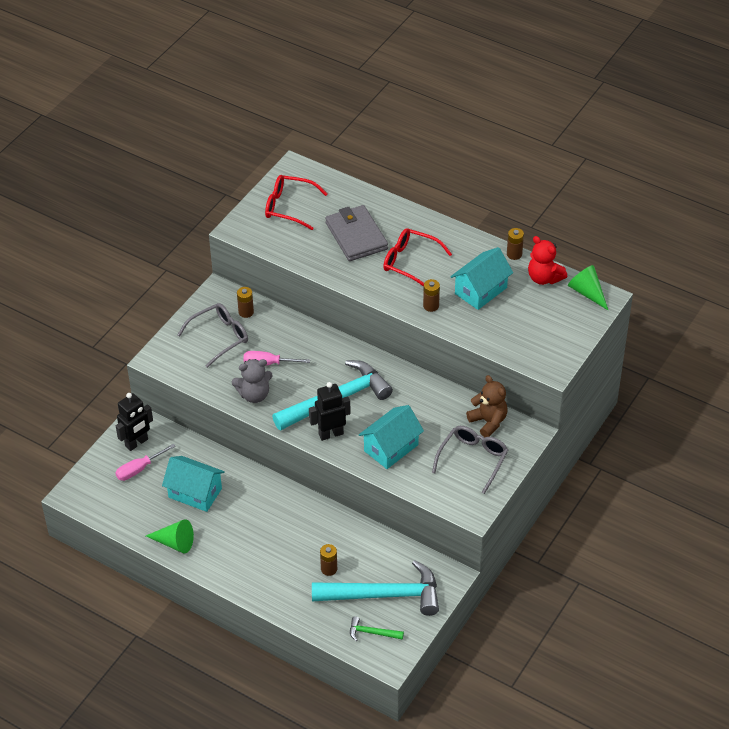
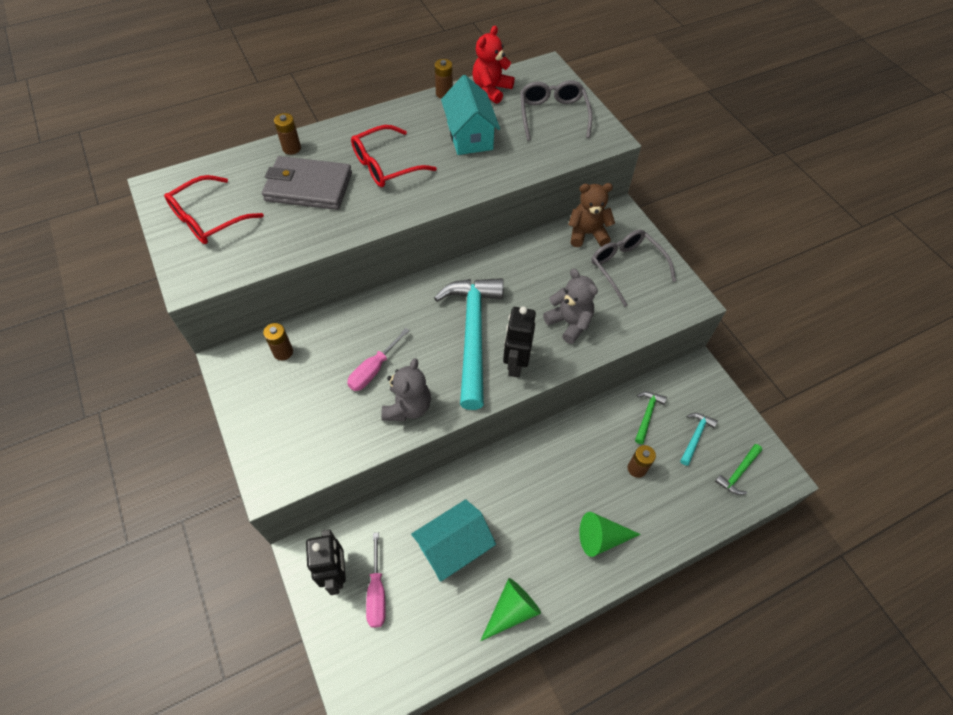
camera: 60 degrees left, 10 degrees up
(219, 337) = (296, 396): grey glasses -> grey glasses (553, 115)
(381, 557) = (647, 415): none -> green hammer
(384, 595) = (695, 436): turquoise hammer -> turquoise hammer, size x0.42
(391, 448) = (569, 323): turquoise house -> grey teddy bear
(431, 306) = (458, 179): brown battery -> brown battery (292, 148)
(544, 278) = (491, 90): red teddy bear -> red teddy bear turned 135 degrees clockwise
(587, 293) = (532, 74): green cone -> green cone (601, 538)

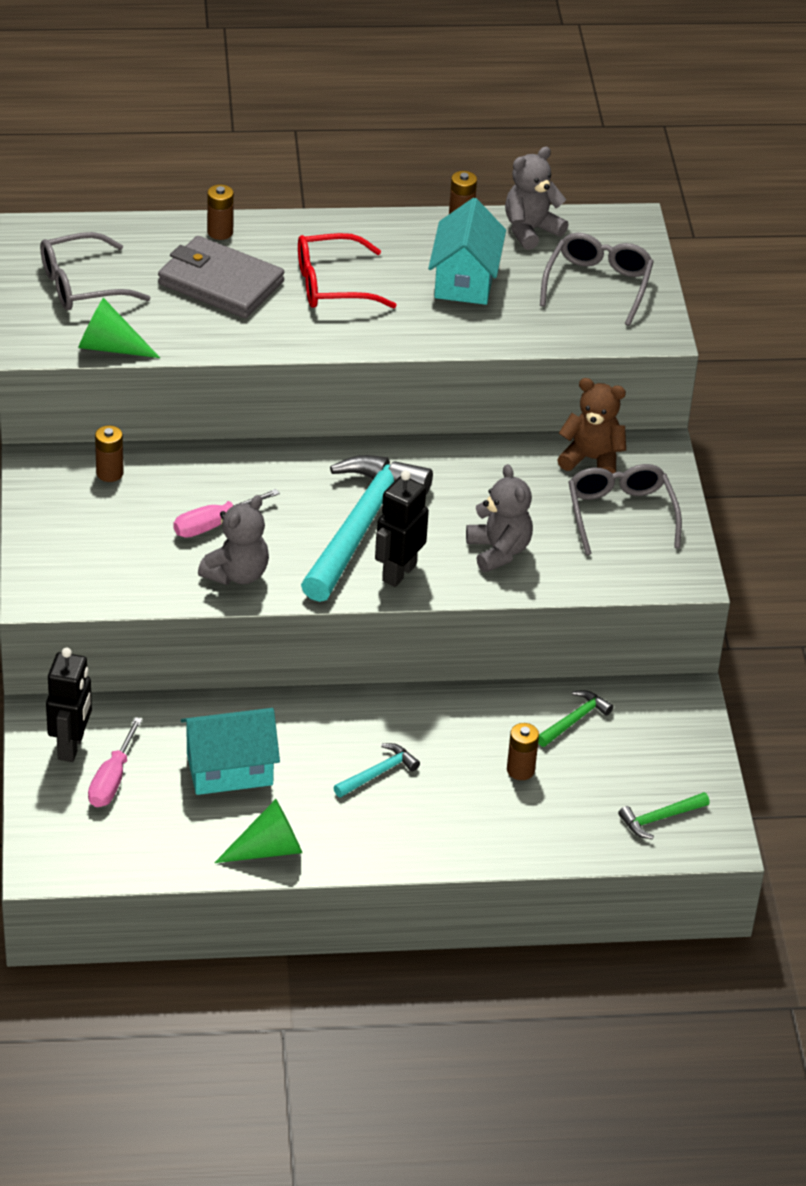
camera: 20 degrees right, 15 degrees down
(209, 219) = (82, 285): red glasses -> grey glasses
(491, 90) = (530, 230): red teddy bear -> grey teddy bear
(601, 538) = (426, 821): green cone -> green cone (110, 347)
(695, 436) = (627, 763): turquoise hammer -> turquoise hammer (378, 773)

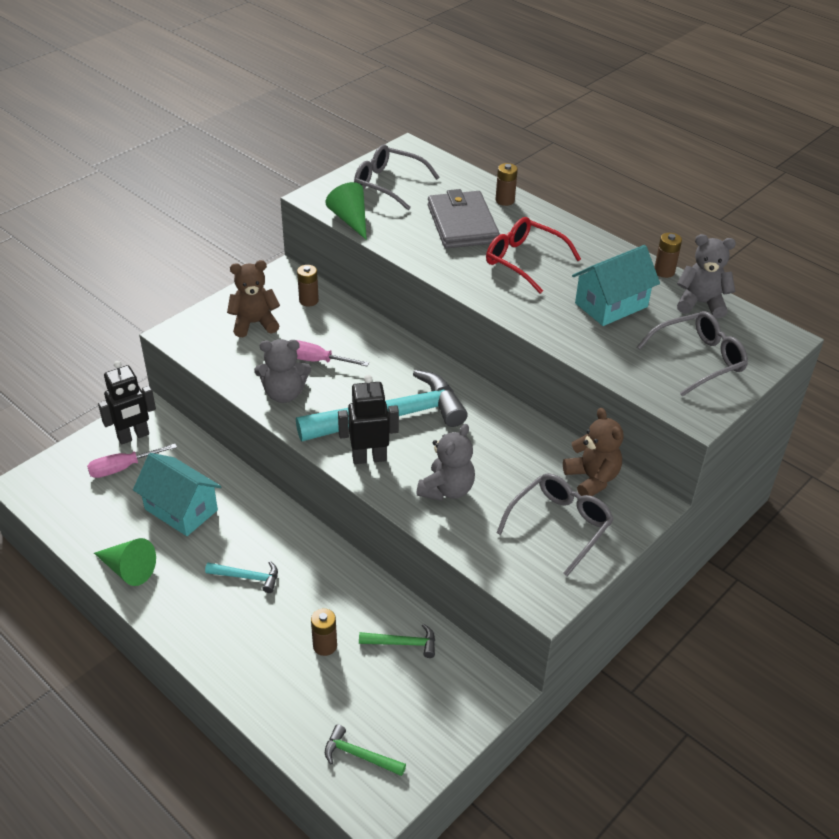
camera: 50 degrees right, 0 degrees up
(96, 531) = (254, 323): none -> brown teddy bear

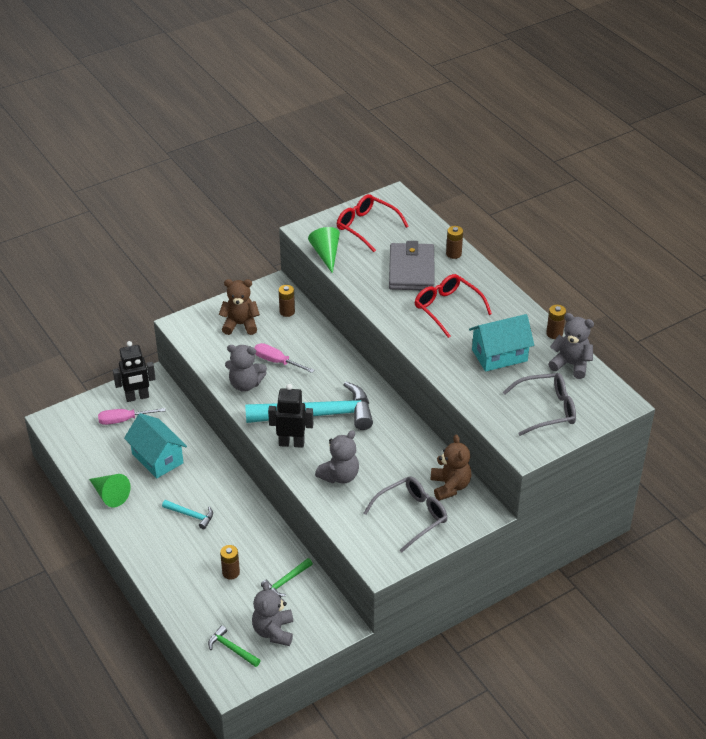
camera: 15 degrees right, 0 degrees up
(388, 184) = (366, 227): grey glasses -> red glasses
(403, 643) = (286, 581): green hammer -> green hammer turned 120 degrees clockwise
(409, 718) = (274, 631): none -> grey teddy bear

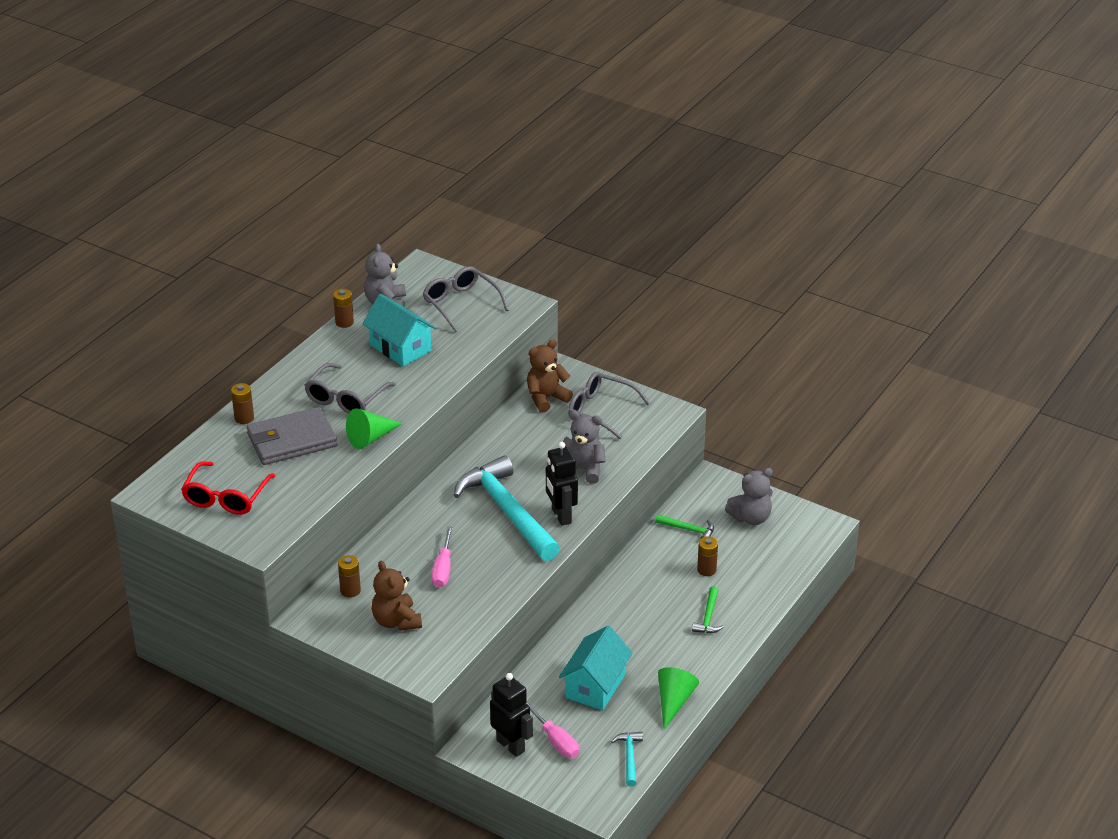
camera: 115 degrees left, 5 degrees down
(191, 515) = (656, 626): turquoise hammer -> turquoise hammer (629, 757)
(232, 649) = (790, 537): green hammer -> green hammer (708, 617)
(245, 384) = (495, 580): grey teddy bear -> none
(326, 254) = (299, 513): green cone -> green cone (371, 438)
(447, 308) = (346, 398): red glasses -> grey glasses

